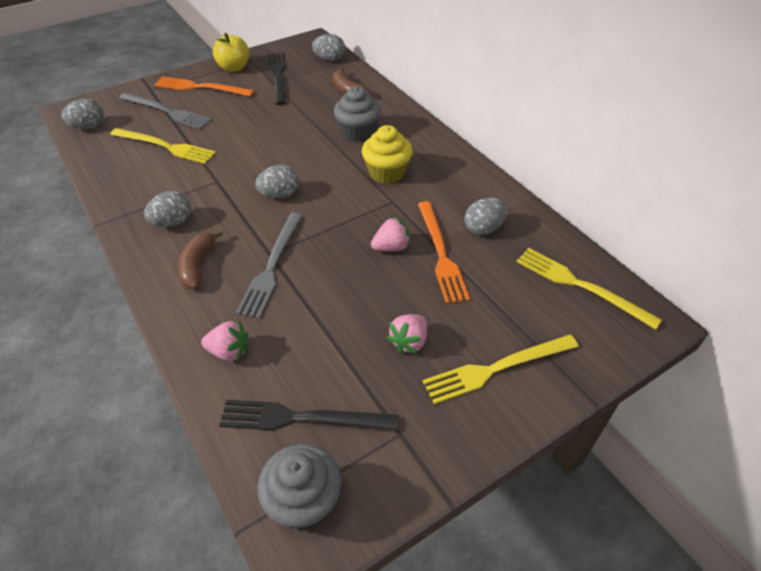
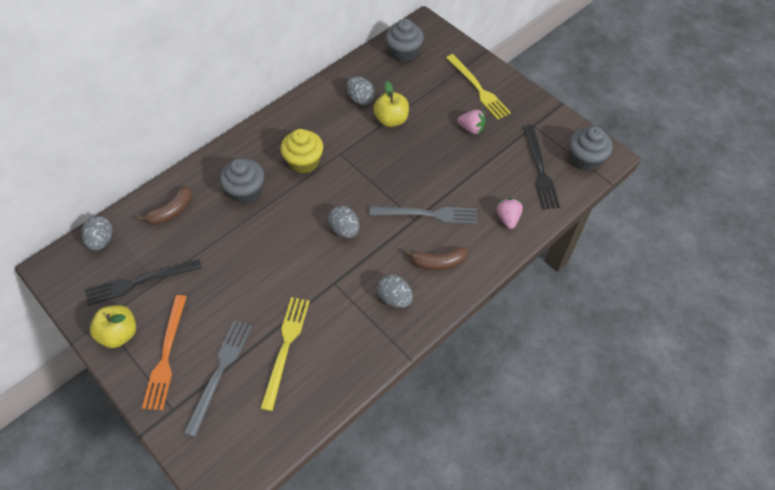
camera: 100 degrees left, 10 degrees up
(88, 127) = (256, 445): grey egg -> none
(391, 247) = (391, 147): pink strawberry -> none
(441, 254) = (391, 120): orange fork -> yellow apple
(580, 286) = (404, 52): yellow fork -> grey cupcake

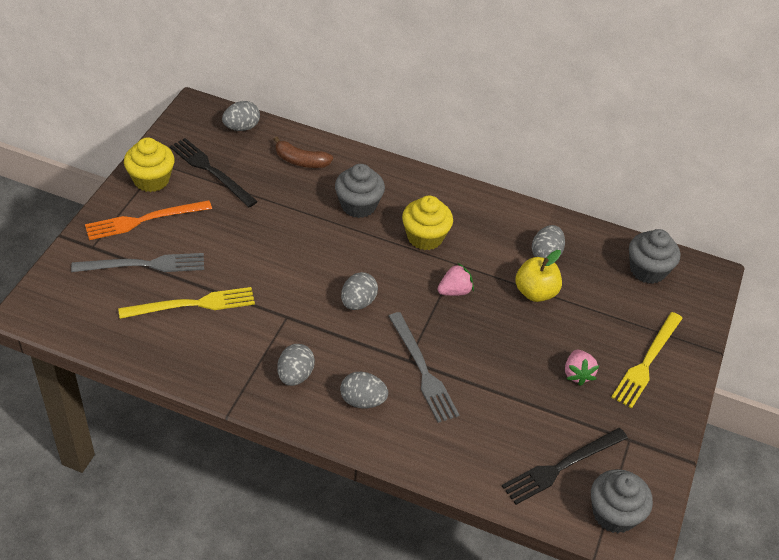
camera: 60 degrees right, 10 degrees down
(119, 334) = (151, 180): yellow apple -> yellow cupcake
(438, 262) = (362, 401): brown banana -> grey egg
(508, 218) = (464, 452): pink strawberry -> pink strawberry (454, 291)

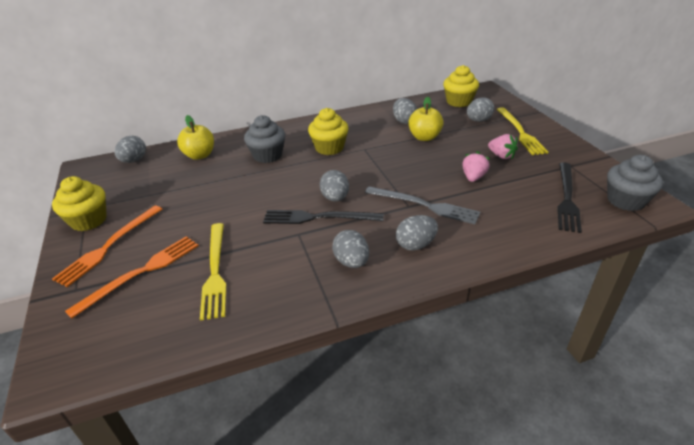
camera: 35 degrees left, 10 degrees down
(144, 265) = (141, 272): grey fork -> orange fork
(192, 304) = (215, 271): yellow fork -> yellow fork turned 135 degrees clockwise
(211, 171) = (136, 191): black fork -> black fork (318, 218)
(301, 161) = (199, 155): brown banana -> yellow apple
(454, 291) = (383, 160): pink strawberry -> pink strawberry (473, 177)
(627, 312) = (478, 120): none -> grey egg
(647, 270) = (459, 102): grey cupcake -> yellow cupcake

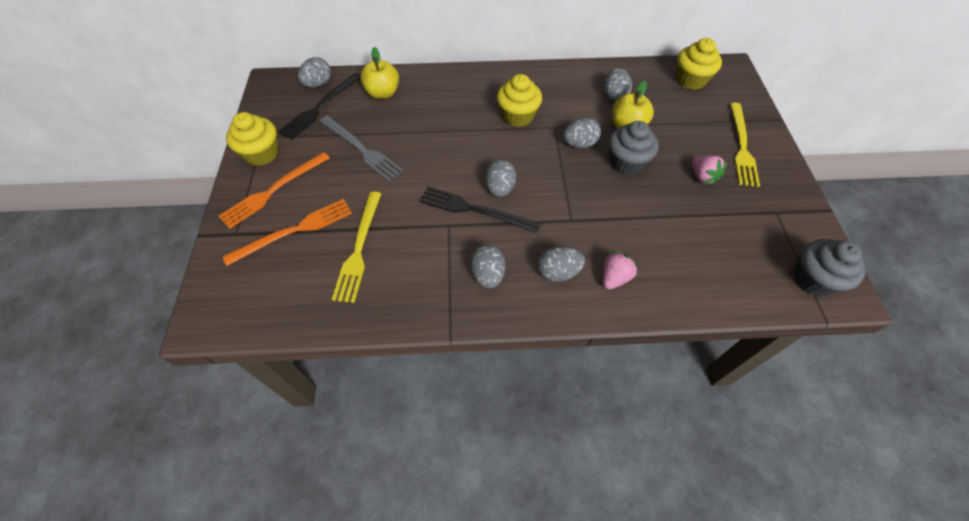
camera: 15 degrees right, 20 degrees up
(267, 155) = (450, 111): grey cupcake -> grey cupcake (626, 162)
(424, 205) = (588, 224): grey fork -> grey fork (361, 149)
(473, 177) = (656, 199): pink strawberry -> pink strawberry (614, 277)
(478, 120) = (700, 116): grey egg -> grey egg (579, 144)
(567, 198) = (747, 257): black fork -> black fork (320, 107)

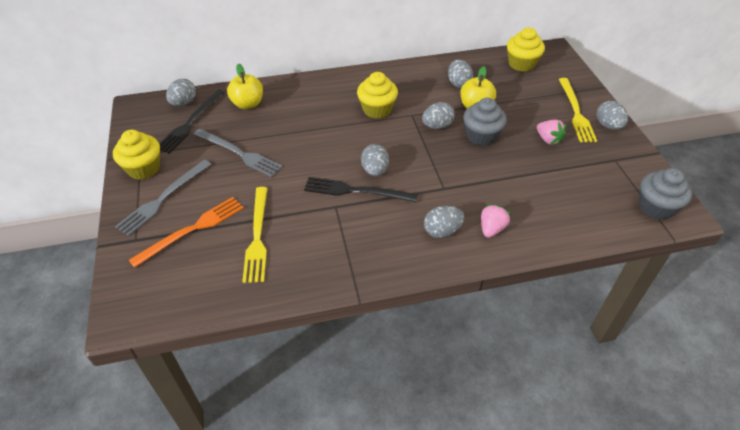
camera: 10 degrees left, 10 degrees down
(273, 191) = (163, 199): orange fork -> grey fork
(487, 275) = (380, 242): grey egg -> grey egg (608, 125)

